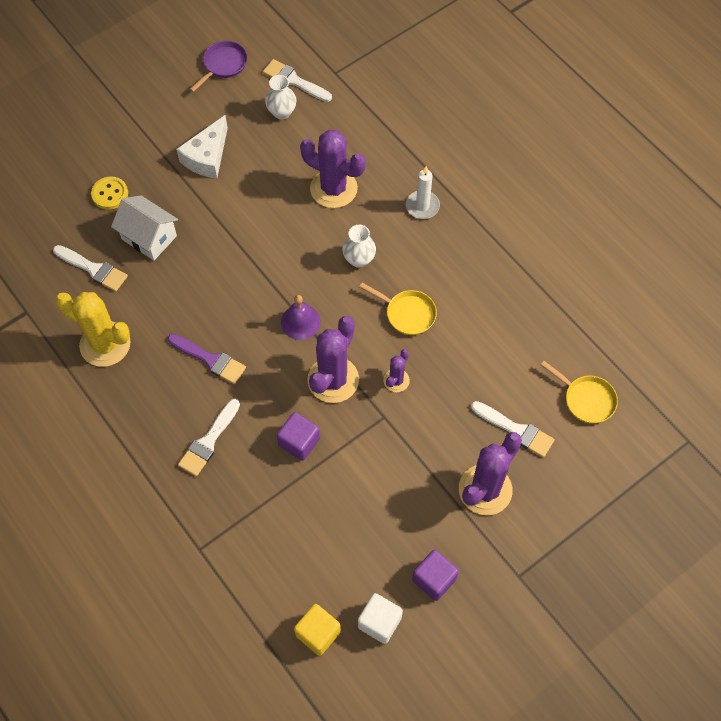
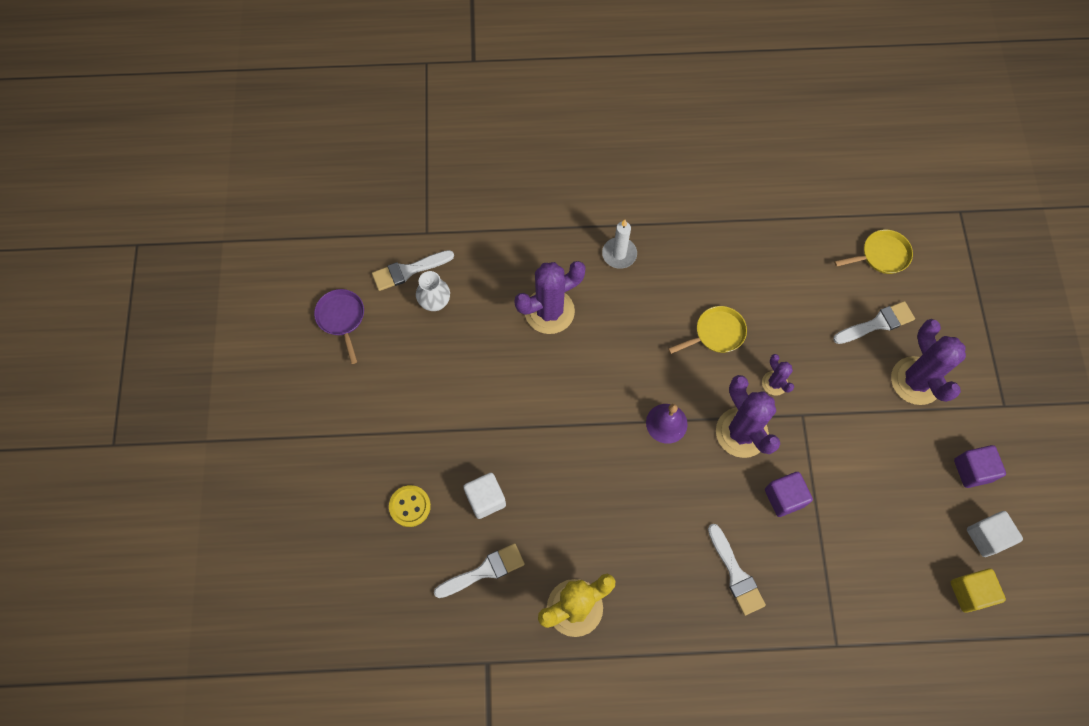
camera: 55 degrees left, 5 degrees up
(149, 237) = (485, 499): white house -> white cube
(207, 157) = (434, 395): white cheese -> none
(210, 359) = (654, 523): purple brush -> none
(359, 259) = (637, 337): white vase -> none

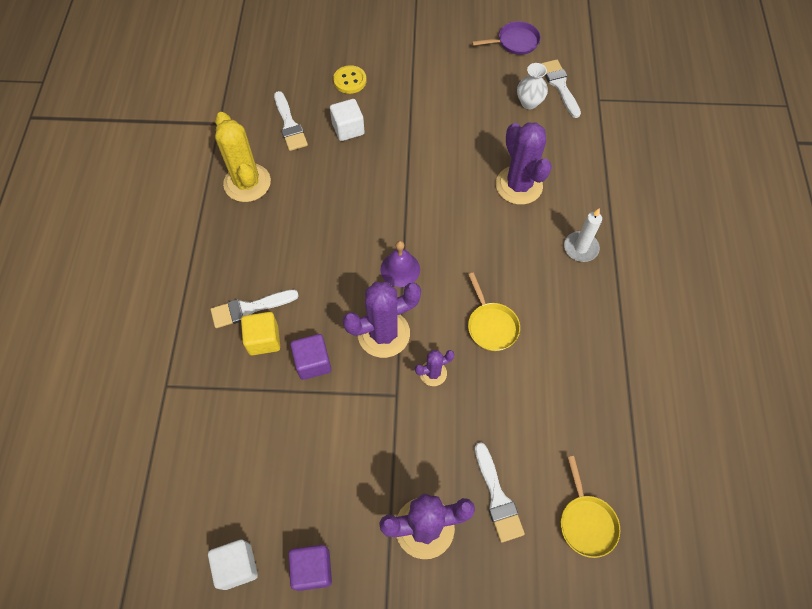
camera: 95 degrees right, 5 degrees down
(970, 592) = (184, 531): yellow cube -> yellow cube (263, 340)

